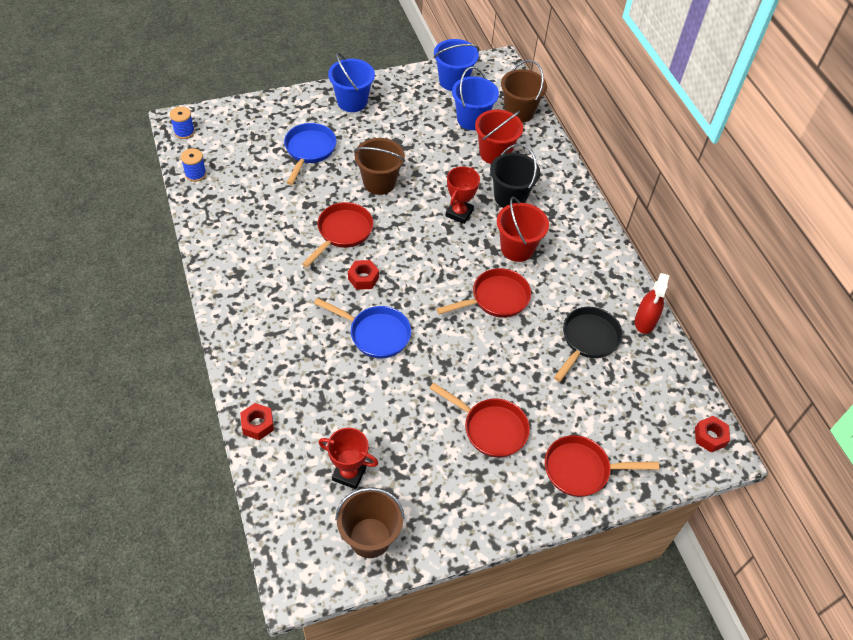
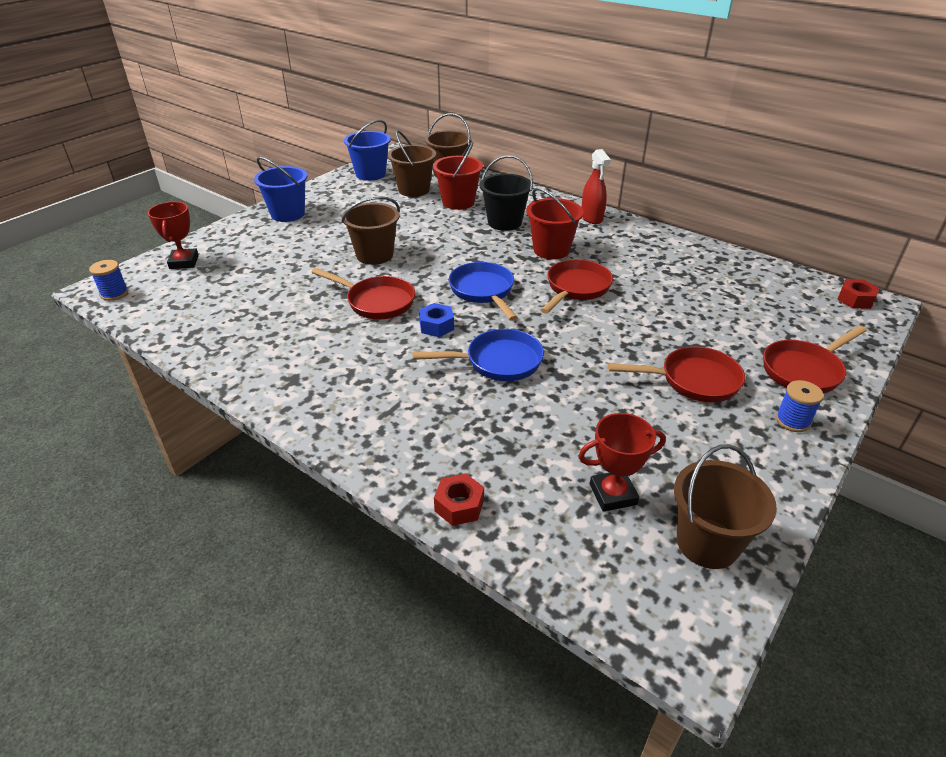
camera: 30 degrees left, 15 degrees down
(195, 174) = (159, 320): blue spool -> blue spool (792, 421)
(309, 151) = (277, 259): blue pan -> blue pan (483, 291)
(342, 232) = (376, 302): red pan -> red pan turned 120 degrees clockwise
(363, 278) = (436, 326): red nut -> blue nut
(459, 213) = (473, 247): red trophy -> red trophy (184, 262)
(472, 119) = (414, 190): blue bucket -> brown bucket
(588, 340) = (684, 282): black pan -> none
(645, 321) = (708, 253): red spray bottle -> red spray bottle (591, 218)

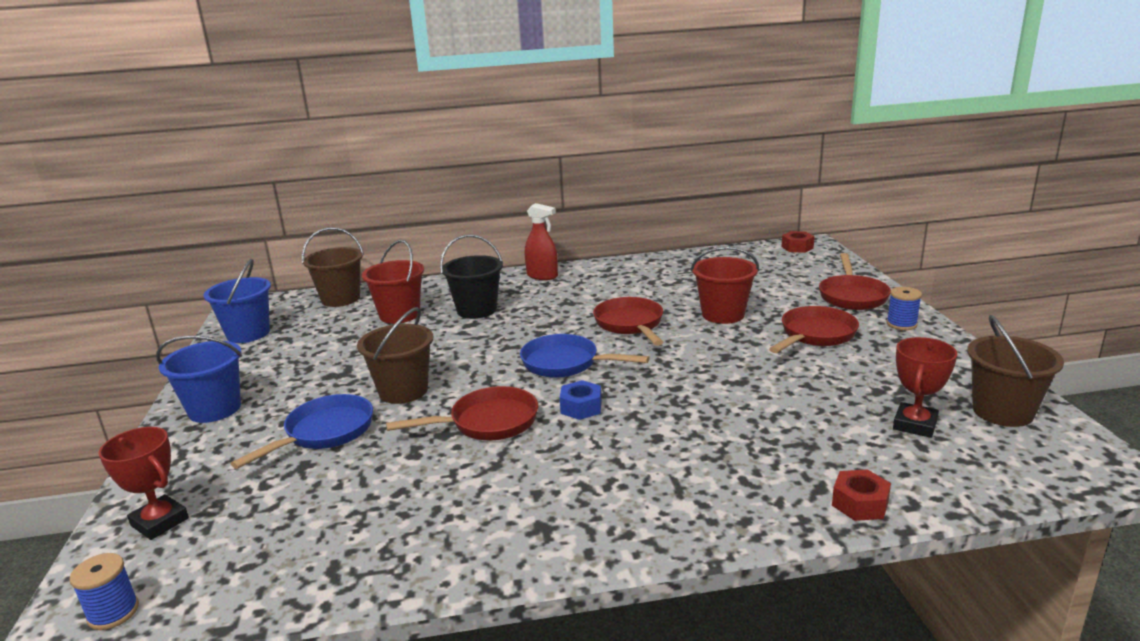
camera: 45 degrees left, 15 degrees down
(414, 190) = (330, 325): brown bucket -> none
(498, 362) = (681, 400): blue pan -> blue pan (324, 433)
(551, 250) = (557, 310): red bucket -> red bucket (723, 314)

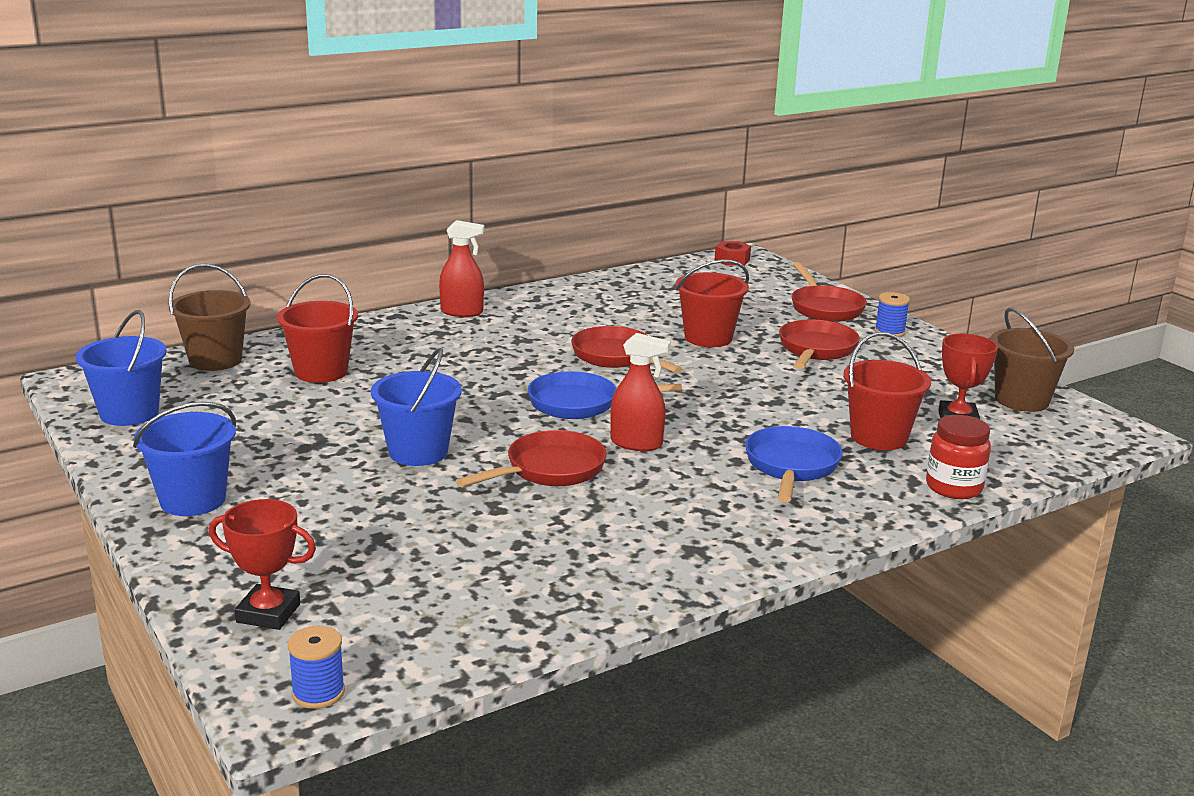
camera: 25 degrees left, 0 degrees up
(324, 433) = (368, 504): blue pan -> blue pan (791, 466)
(403, 391) = (418, 452): brown bucket -> blue bucket
(477, 310) = (417, 357): black bucket -> none
(581, 407) = (636, 443): blue nut -> red spray bottle
(815, 433) = (879, 437): none -> red bucket
(859, 503) = (954, 487): red nut -> red jar

